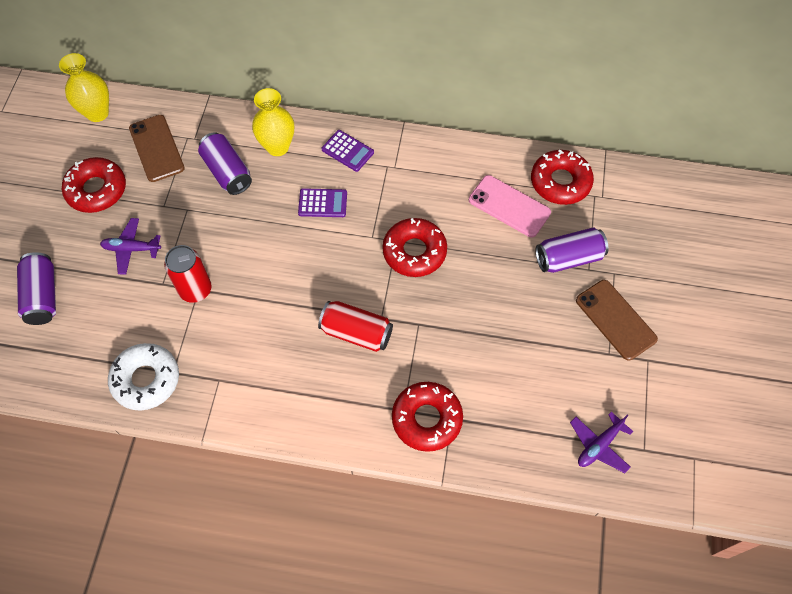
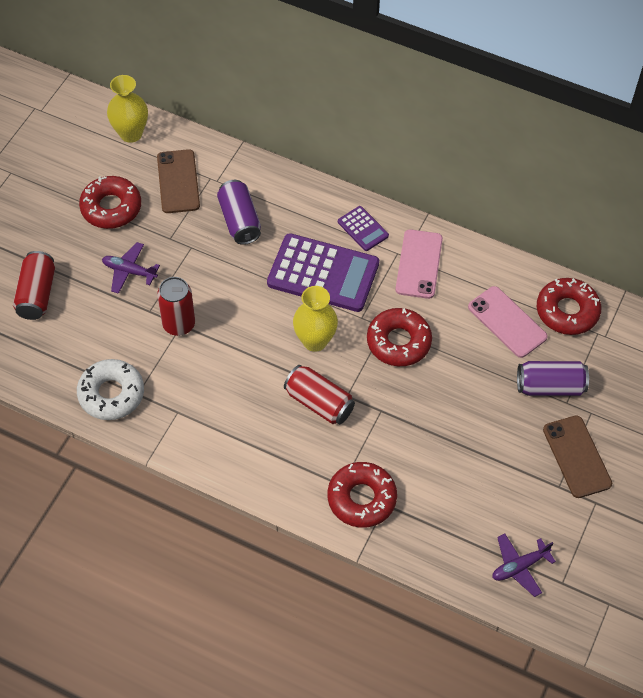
camera: 15 degrees right, 5 degrees down
(42, 296) = (37, 294): purple can -> red can
(277, 147) = (295, 208): yellow vase -> yellow vase (315, 341)
(322, 203) = (323, 273): purple calculator -> purple calculator, size x2.09
(410, 172) = (419, 264): none -> pink phone

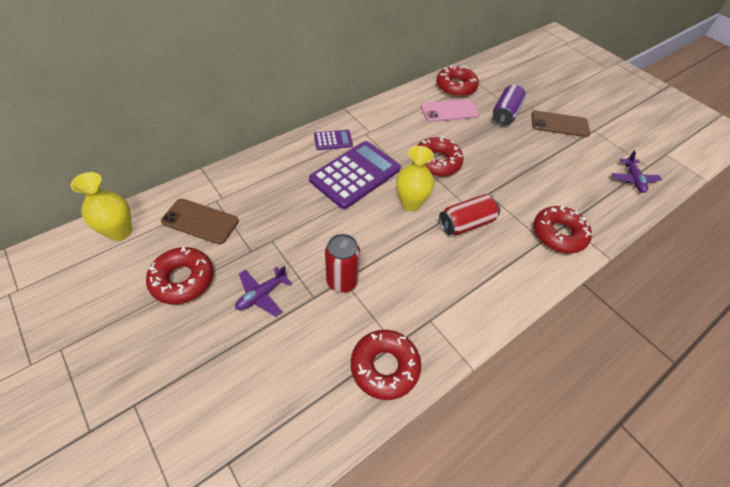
camera: 65 degrees left, 5 degrees down
(37, 294) = (227, 387): red can -> none
(111, 394) = (384, 367): white donut -> red donut
(239, 221) = (272, 200): purple can -> none
(419, 264) = (381, 128): pink phone -> none

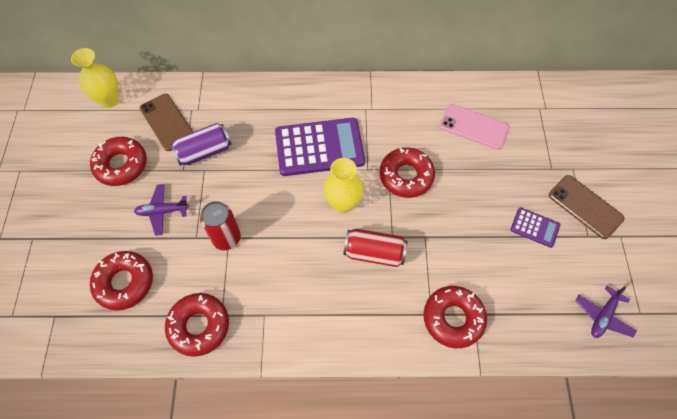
camera: 40 degrees right, 10 degrees up
(333, 140) = (330, 101): purple calculator -> purple calculator (534, 227)
(456, 87) = (509, 101): red donut -> red donut (124, 282)
(505, 114) = (533, 162): purple can -> purple can (204, 151)

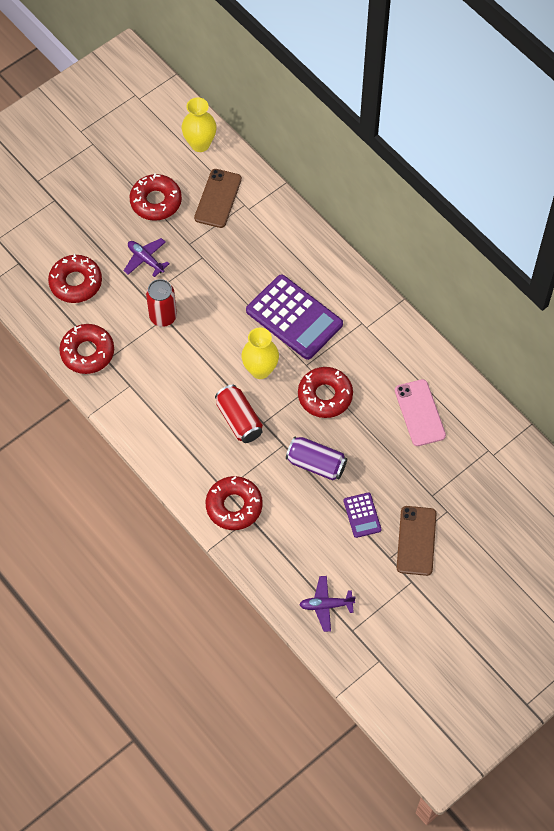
camera: 50 degrees right, 0 degrees up
(204, 151) = (217, 244): purple can -> purple can (316, 464)

